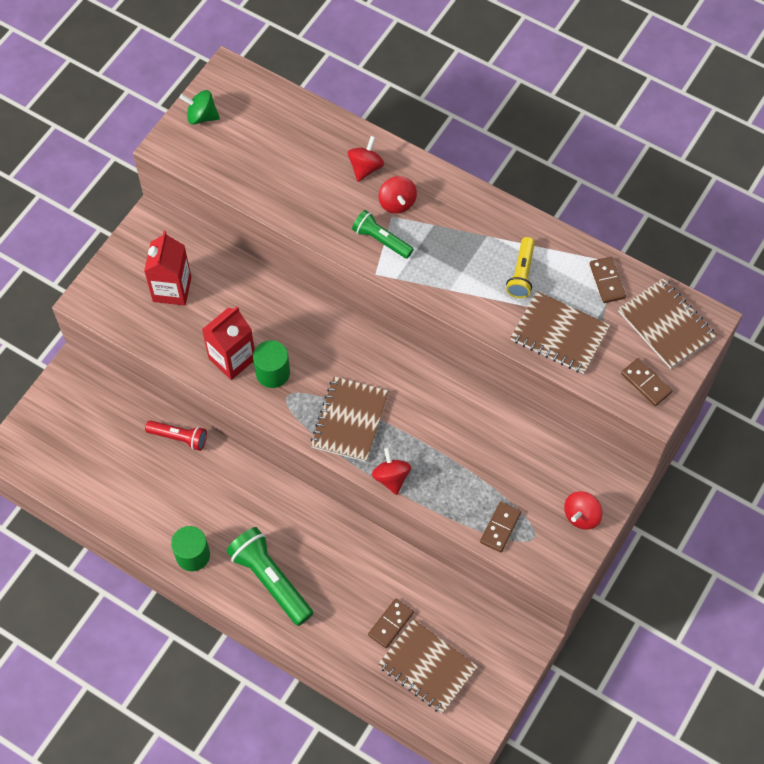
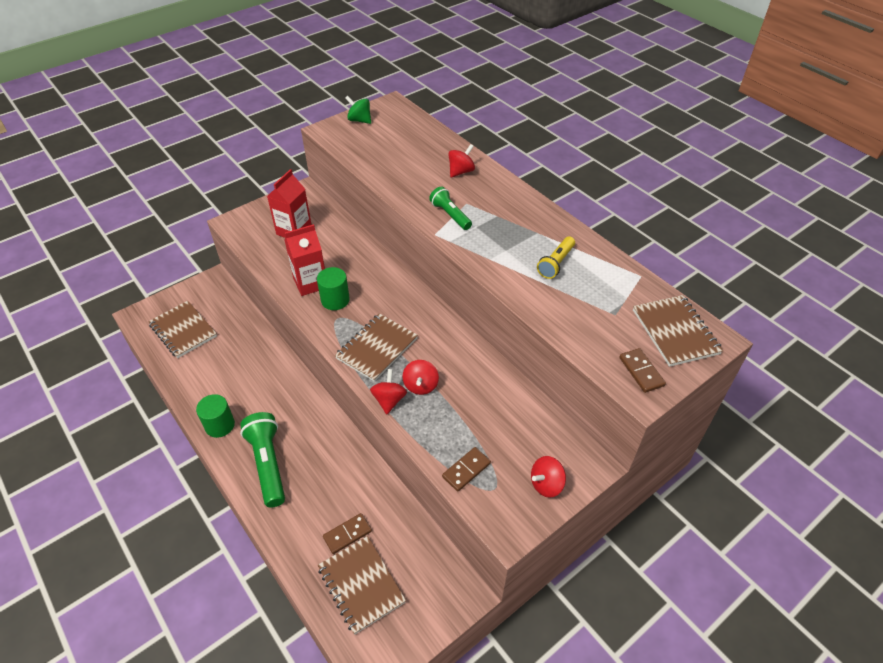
camera: 20 degrees right, 15 degrees down
(179, 437) = (259, 341): red flashlight -> none
(397, 203) = (474, 196): red spinning top -> red spinning top (420, 385)
(559, 334) = (572, 313): brown notebook -> brown notebook (183, 331)
(607, 281) = (630, 287): brown domino -> none

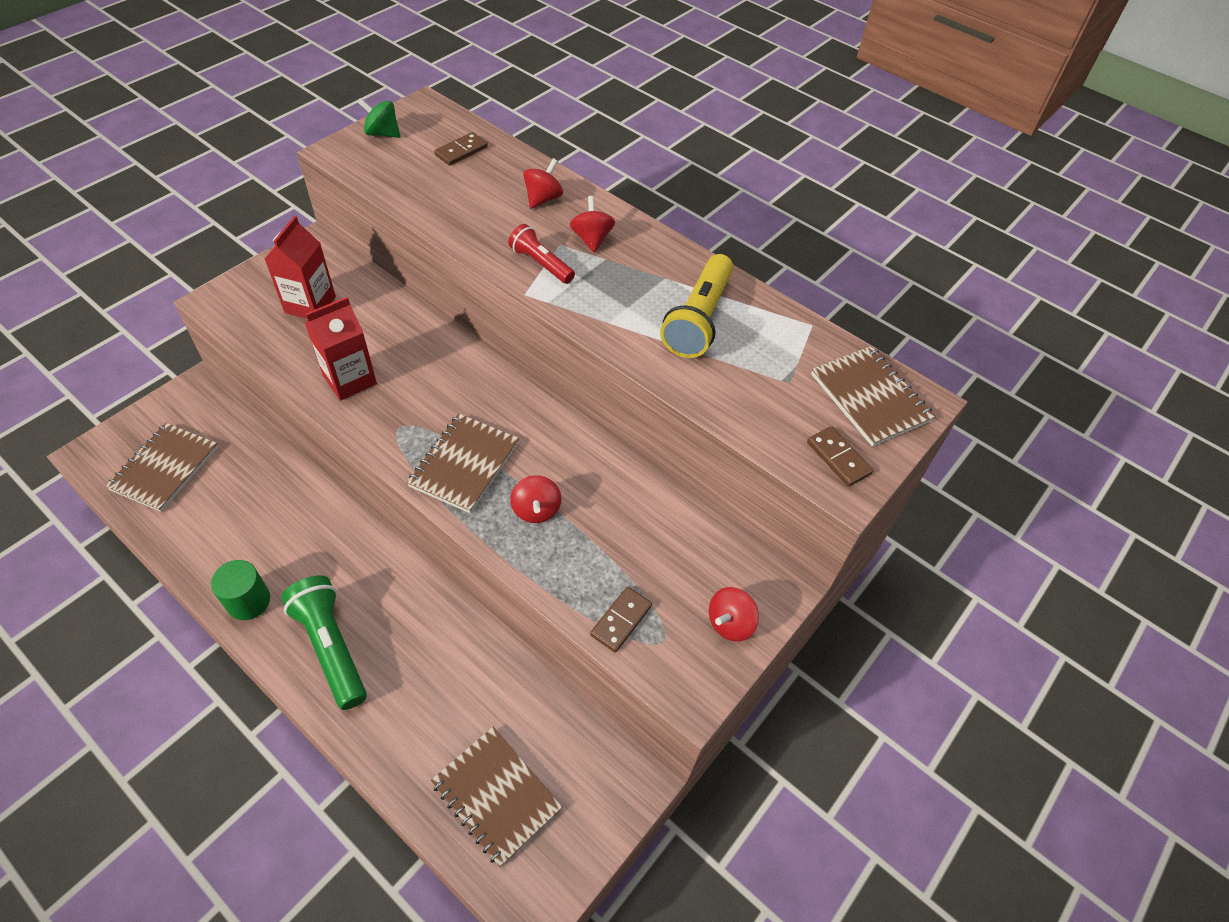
camera: 15 degrees left, 5 degrees up
(183, 331) = (165, 468): brown notebook -> brown notebook turned 75 degrees clockwise
(335, 300) = (391, 401): green cylinder -> none
(347, 534) = (464, 728): brown domino -> brown domino (461, 151)
(389, 400) = (496, 537): red spinning top -> red spinning top (592, 239)
(450, 215) = (541, 264): green flashlight -> red flashlight
(556, 263) = (698, 319): yellow flashlight -> yellow flashlight, size x1.66

